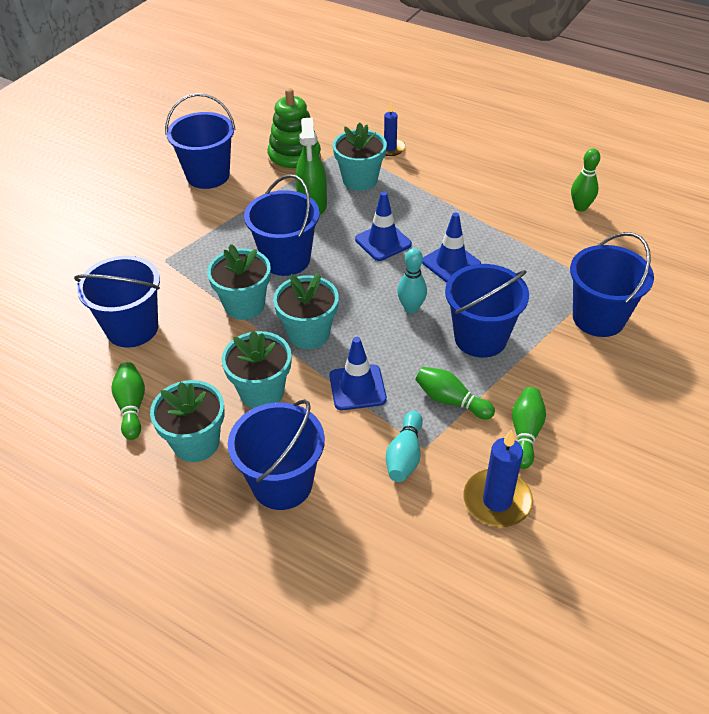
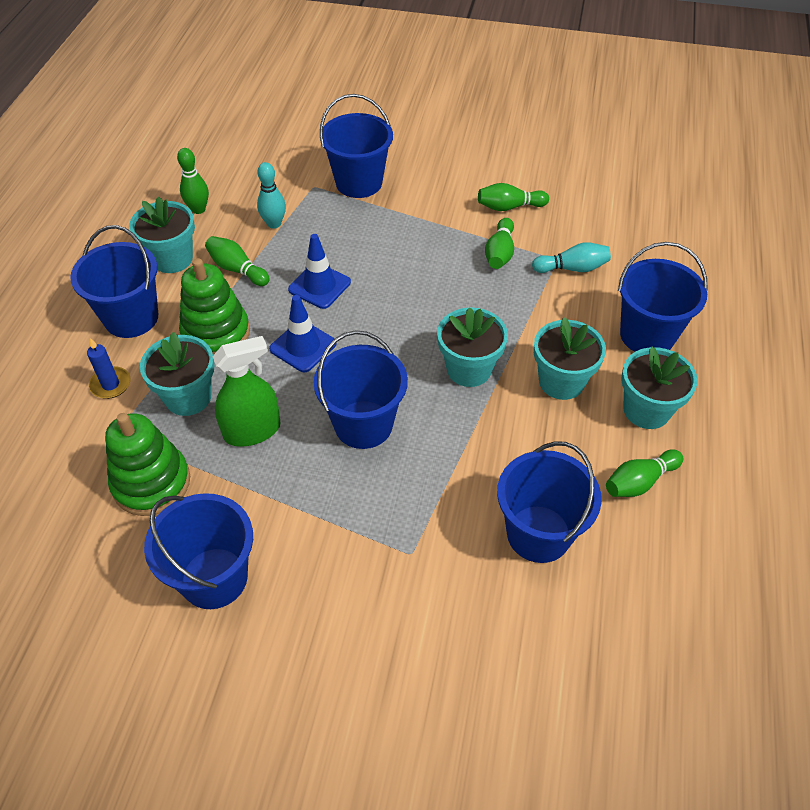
camera: 110 degrees left, 5 degrees up
(244, 305) = (453, 438): turquoise flower pot -> turquoise flower pot (172, 259)
(357, 387) = (518, 315): blue traffic cone -> none
(411, 308) = (398, 301): turquoise bowling pin -> turquoise bowling pin (274, 224)
(419, 199) = (216, 333): none -> green stacking toy
(480, 338) = (416, 248): blue bucket -> blue bucket (131, 318)
(490, 219) = (237, 269): none -> green bowling pin
(497, 500) = (581, 212): blue candle -> none

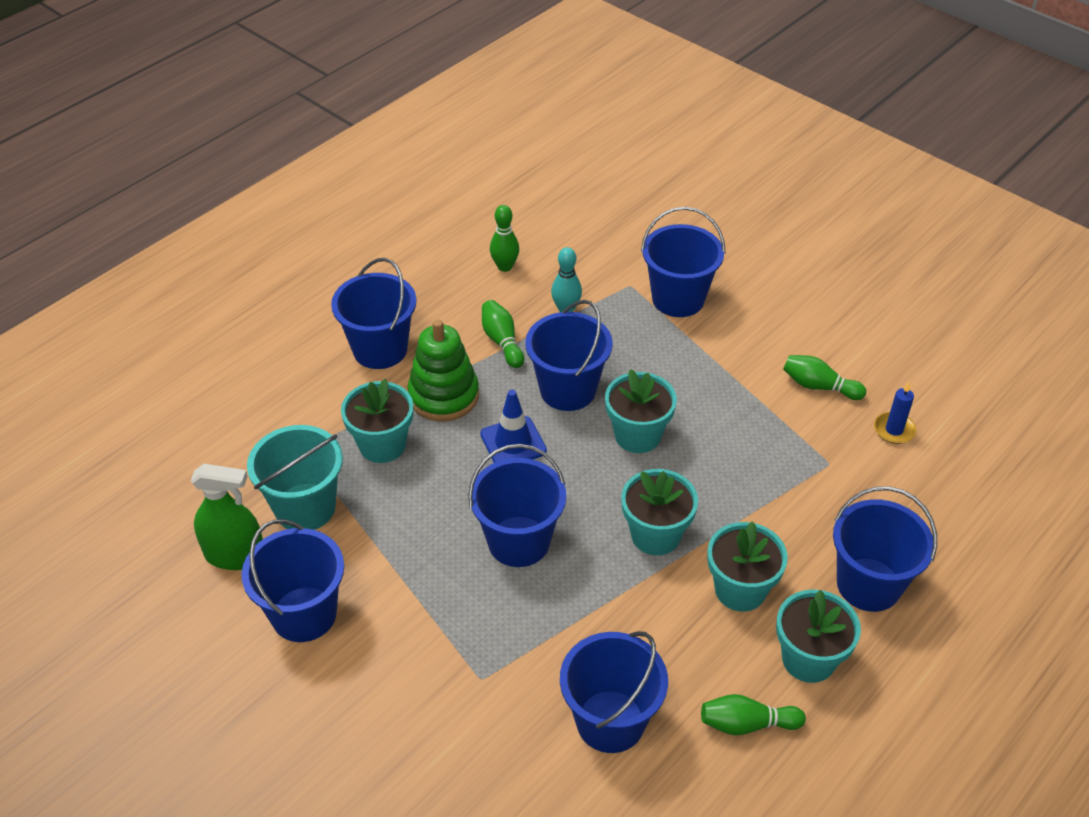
camera: 30 degrees right, 5 degrees down
(110, 384) = (325, 404): blue candle -> blue candle (894, 430)
(151, 483) = (305, 507): green stacking toy -> turquoise bucket
(172, 259) = (450, 307): turquoise flower pot -> turquoise flower pot (637, 435)
(252, 431) = (417, 501): green spray bottle -> green spray bottle (235, 555)
(319, 286) = (568, 390): blue traffic cone -> blue bucket
(499, 253) = (772, 431): green bowling pin -> none
(572, 268) = (839, 480): turquoise bowling pin -> none

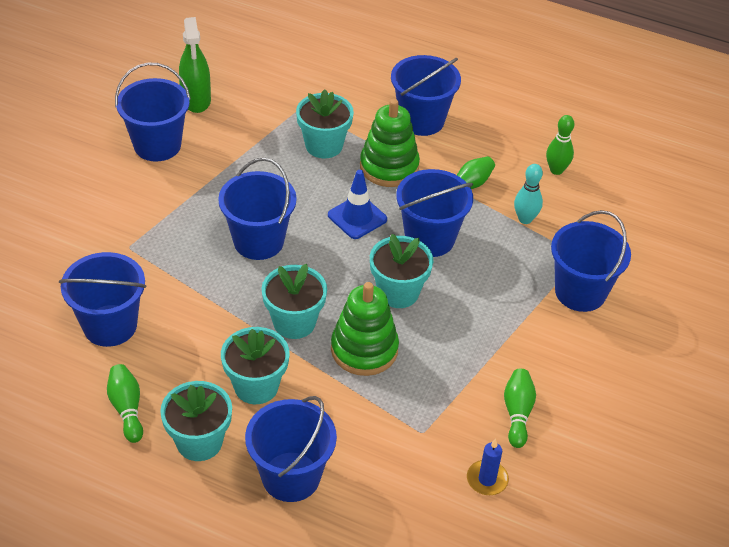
camera: 70 degrees right, 0 degrees up
(305, 507) = (249, 121): turquoise bucket -> none
(710, 483) = (364, 349): none -> green stacking toy

